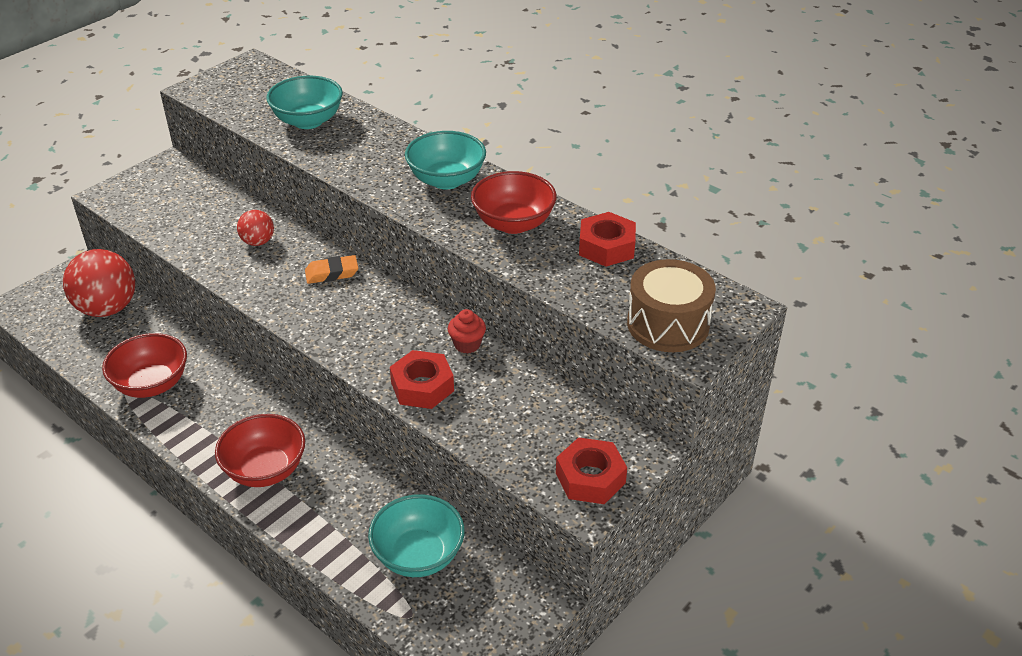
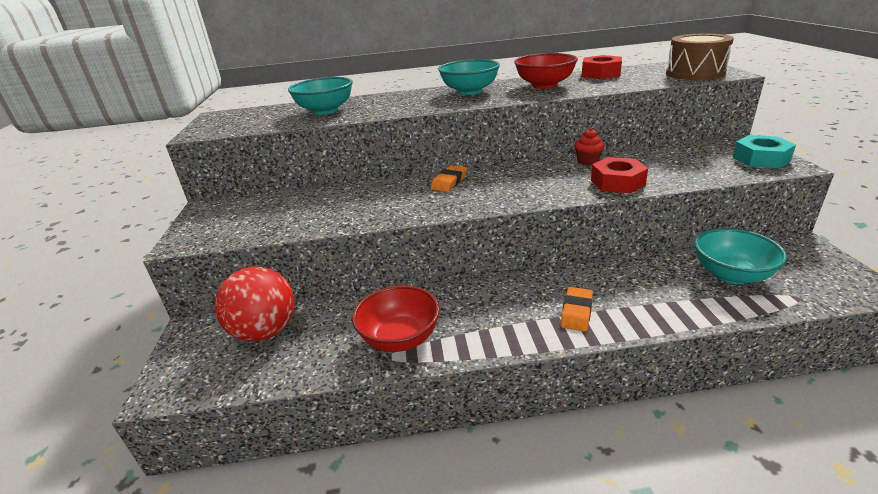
camera: 45 degrees left, 10 degrees down
(258, 242) = (368, 197): red ball -> none
(265, 470) = (576, 312): red bowl -> orange eraser
(590, 478) = (761, 159): red nut -> turquoise nut

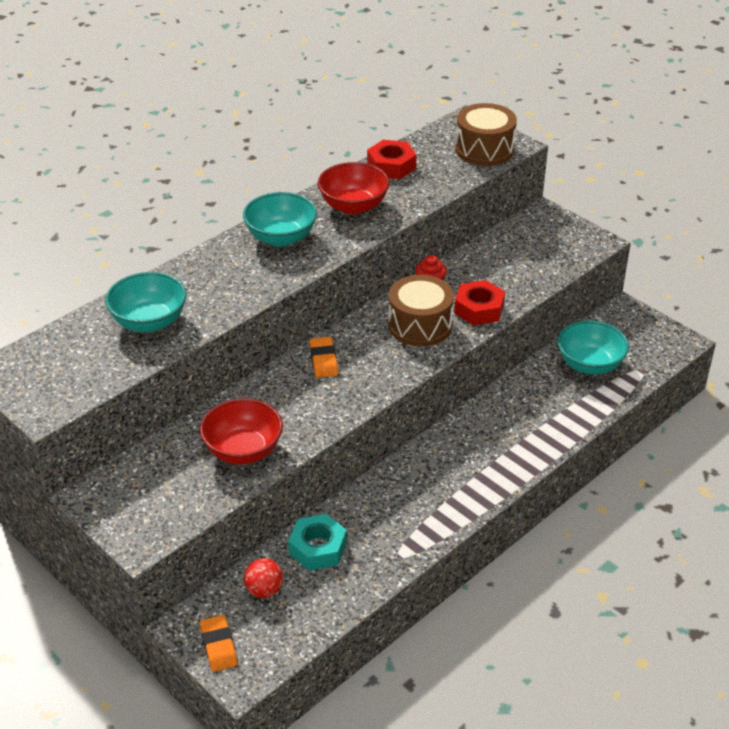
camera: 40 degrees left, 10 degrees up
(265, 331) = (264, 590): red ball -> red ball, size x0.52
(400, 338) = (391, 538): red bowl -> red bowl (243, 450)
(551, 180) = (420, 325): none -> brown drum
(576, 312) = (505, 450): orange eraser -> orange eraser (218, 646)
(761, 159) = (571, 237): turquoise nut -> turquoise nut (318, 548)

